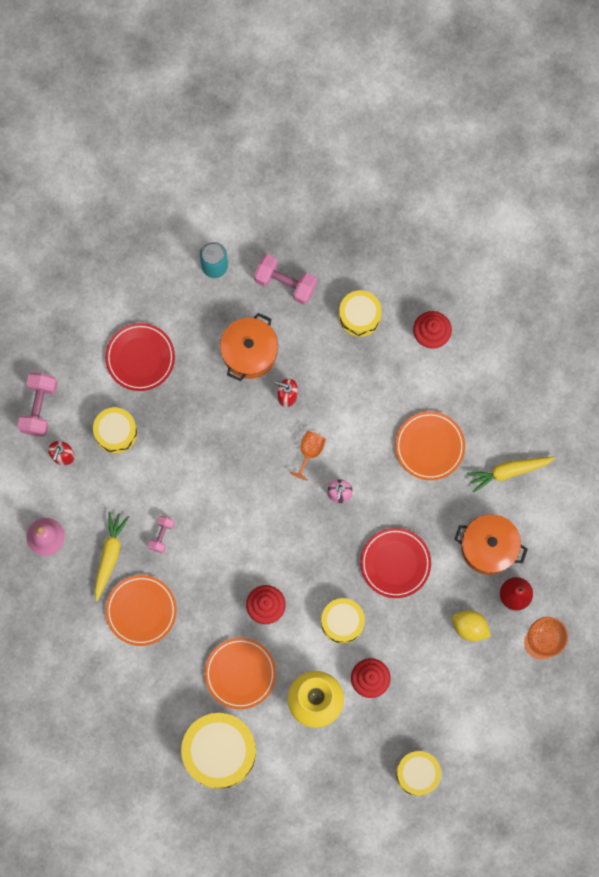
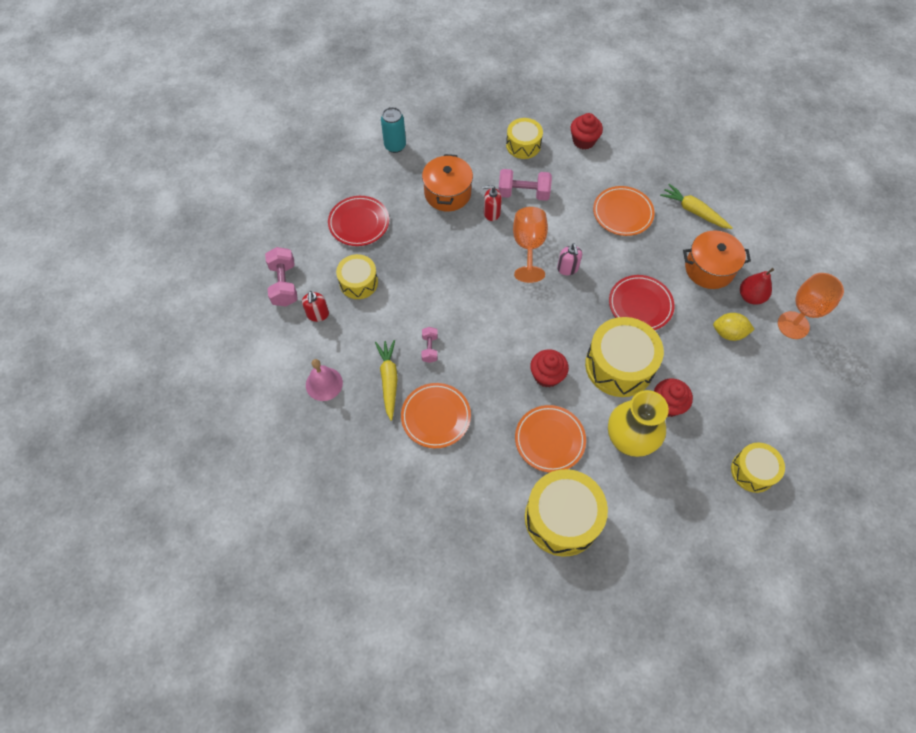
camera: 20 degrees left, 15 degrees down
(285, 283) = (455, 141): pink dumbbell -> pink dumbbell (523, 193)
(310, 452) = (528, 246): orange goblet -> orange goblet, size x1.68
(342, 622) = (619, 365): yellow drum -> yellow drum, size x1.68
(508, 471) = (693, 211): yellow carrot -> yellow carrot turned 75 degrees clockwise

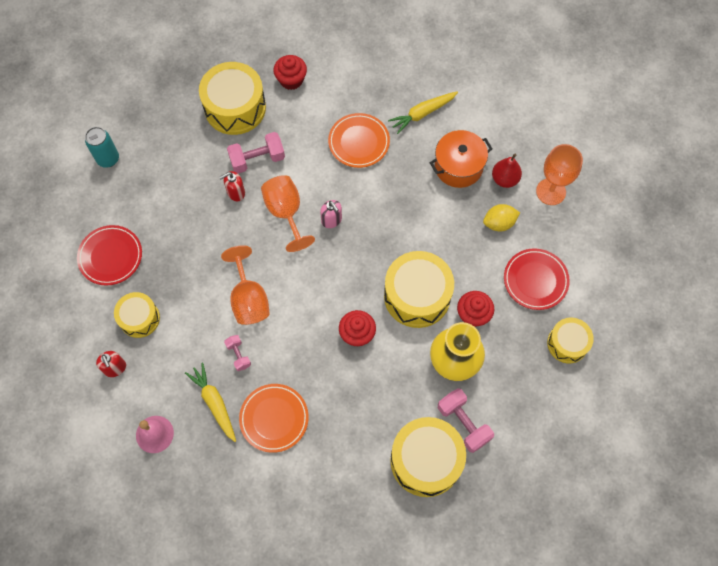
camera: 25 degrees left, 5 degrees up
(284, 284) = (66, 352): pink dumbbell -> pink dumbbell (463, 423)
(447, 193) = (184, 189): orange pot -> none
(461, 305) = (249, 299): none -> orange goblet
(523, 145) = (235, 107): yellow drum -> yellow drum, size x1.68
(549, 440) = (385, 394): orange plate -> none
(640, 305) = (412, 229): red plate -> red plate (535, 280)
(693, 211) = (422, 114): yellow carrot -> yellow carrot turned 45 degrees counterclockwise

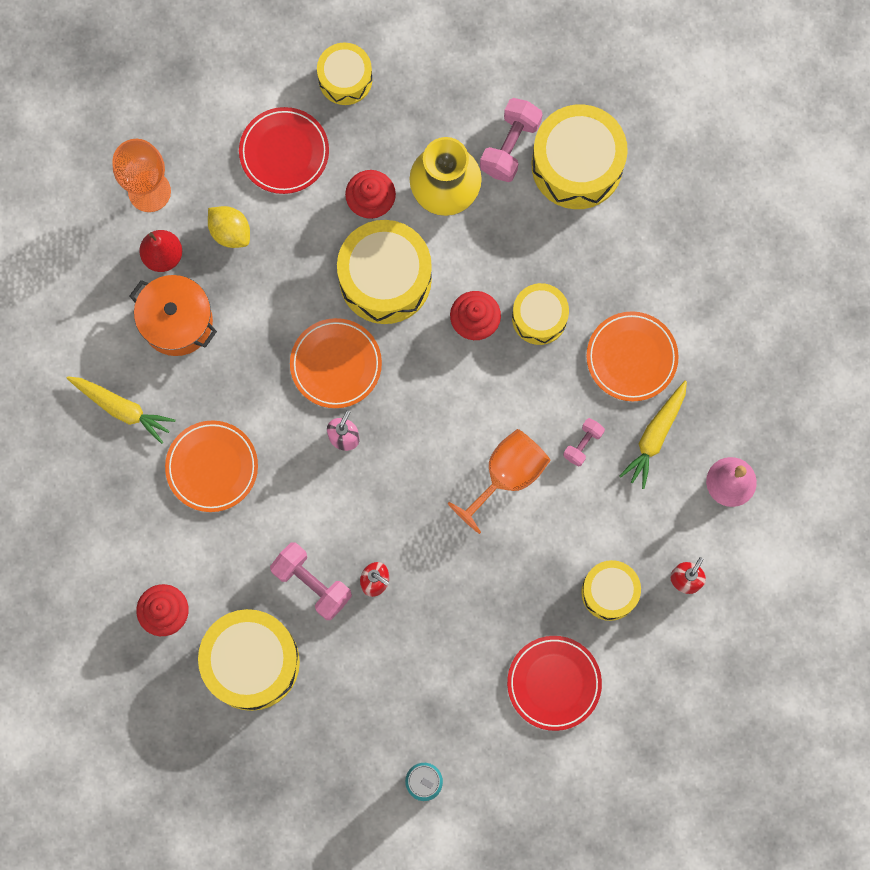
camera: 120 degrees left, 10 degrees up
(286, 212) = (366, 500): orange goblet -> none
(336, 375) = (539, 317): none -> yellow drum
(379, 239) = (336, 364): none -> orange plate

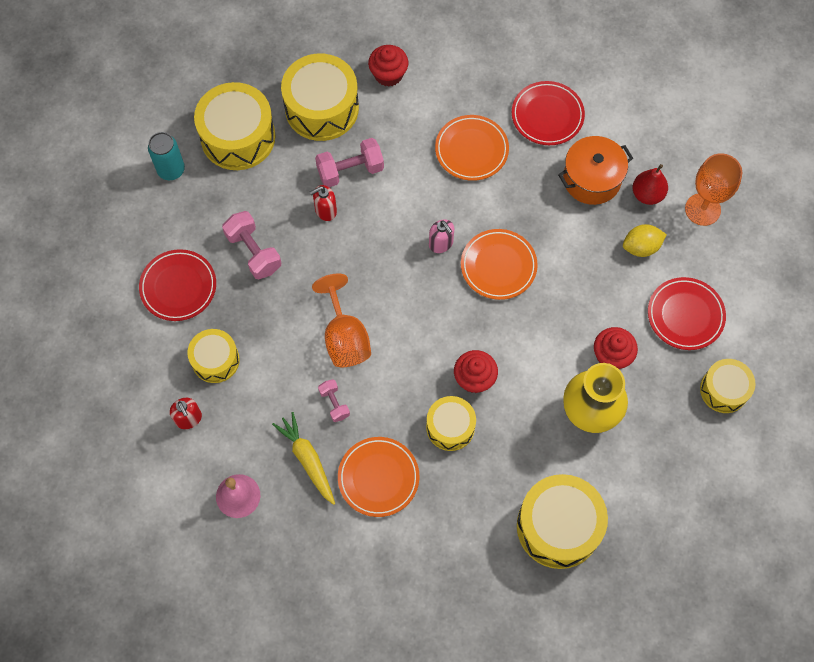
camera: 120 degrees right, 10 degrees down
(122, 409) = (547, 115): yellow carrot -> red plate
(385, 279) = (544, 333): yellow drum -> yellow drum (238, 137)
(510, 146) = (602, 483): pink dumbbell -> pink dumbbell (253, 252)

